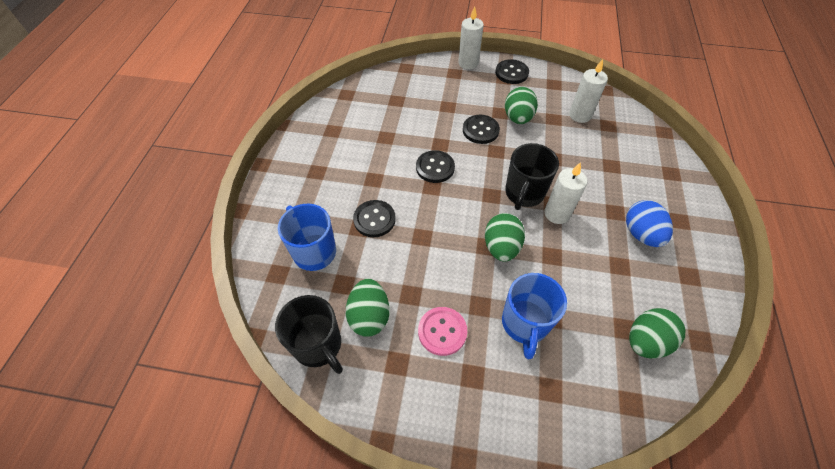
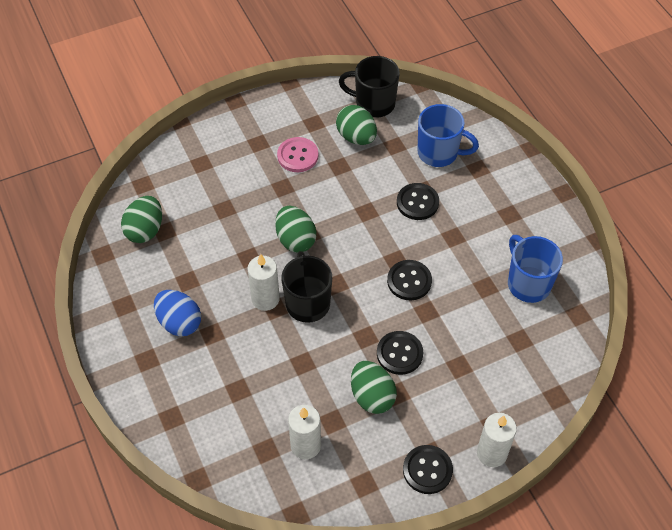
camera: 145 degrees right, 0 degrees up
(525, 324) = (241, 193): blue mug -> blue mug (528, 283)

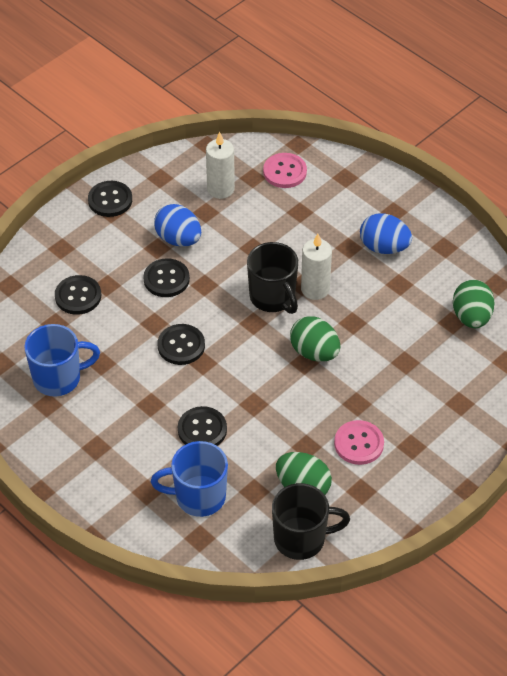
camera: 160 degrees right, 5 degrees down
(229, 445) = (285, 172): none -> pink button
(372, 396) = (178, 239): green egg -> blue egg
(490, 362) = (78, 296): none -> black button
(492, 453) = (58, 226): white candle -> none
(528, 283) = (58, 378): blue mug -> blue mug turned 60 degrees counterclockwise

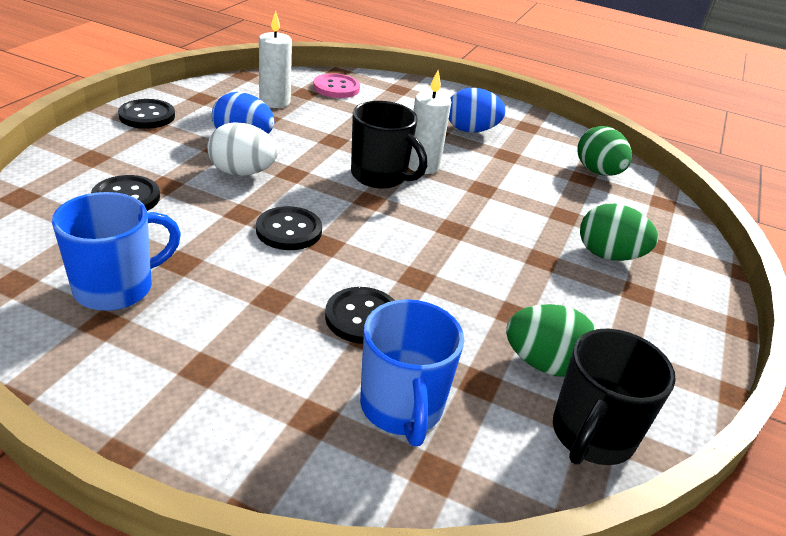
camera: 25 degrees left, 15 degrees down
(166, 279) = (242, 172): black button -> white egg
(198, 497) = (402, 408): blue mug -> blue mug turned 75 degrees counterclockwise
(301, 539) = (591, 436): black mug -> black mug turned 150 degrees clockwise
(314, 352) = (458, 218): green egg -> green egg (609, 255)
(359, 444) = (576, 300): pink button -> none

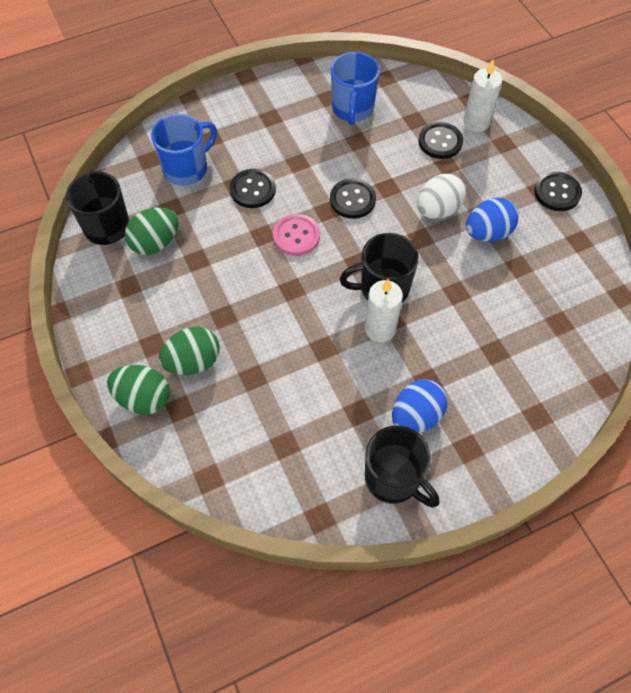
camera: 135 degrees right, 25 degrees up
(274, 102) = (549, 288): white candle -> white candle (476, 122)
(336, 88) = (560, 356): pink button -> pink button (296, 236)
(402, 408) = (187, 169): blue mug -> blue mug turned 105 degrees clockwise
(527, 127) = (394, 479): none -> black mug
(598, 172) = (283, 467): green egg -> green egg (143, 398)

